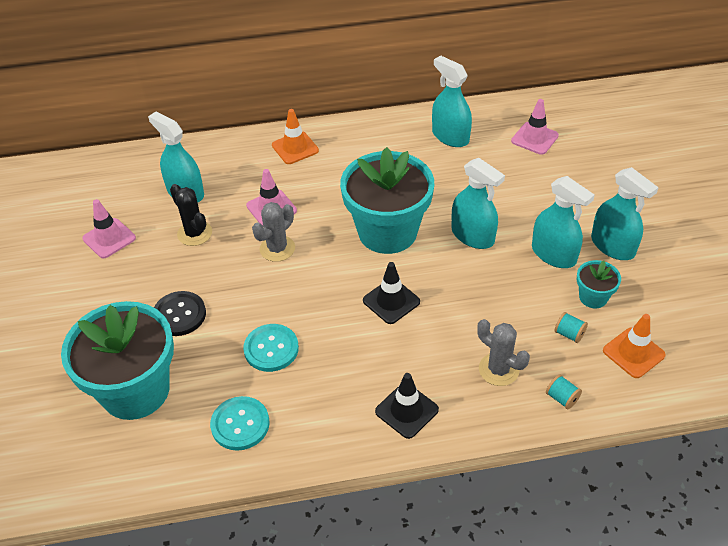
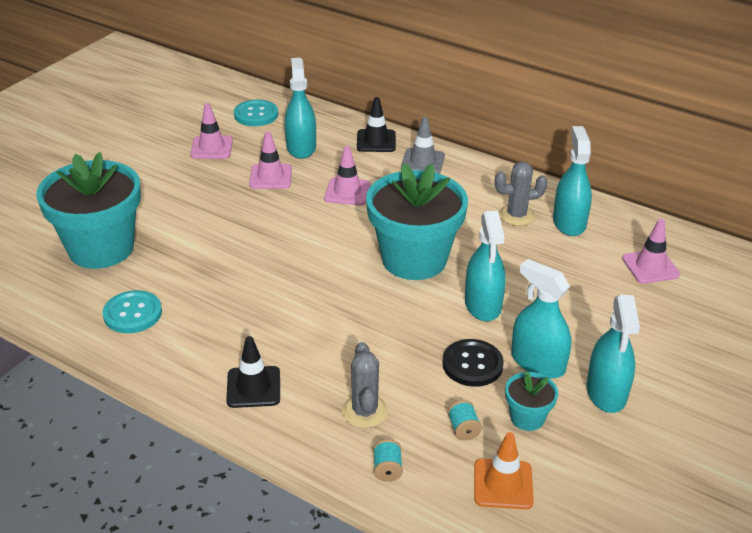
camera: 40 degrees right, 10 degrees down
(179, 315) = (190, 221): black button -> black button (472, 364)
(194, 233) = (270, 177): black cactus -> pink traffic cone
(271, 349) = (218, 281): turquoise button -> turquoise button (256, 114)
(277, 248) = (314, 220): grey cactus -> grey cactus (516, 215)
(295, 148) = (423, 162): orange traffic cone -> grey traffic cone
(391, 301) = (348, 308): black traffic cone -> black traffic cone (376, 141)
(553, 254) = (537, 363): turquoise spray bottle -> turquoise spray bottle turned 135 degrees clockwise

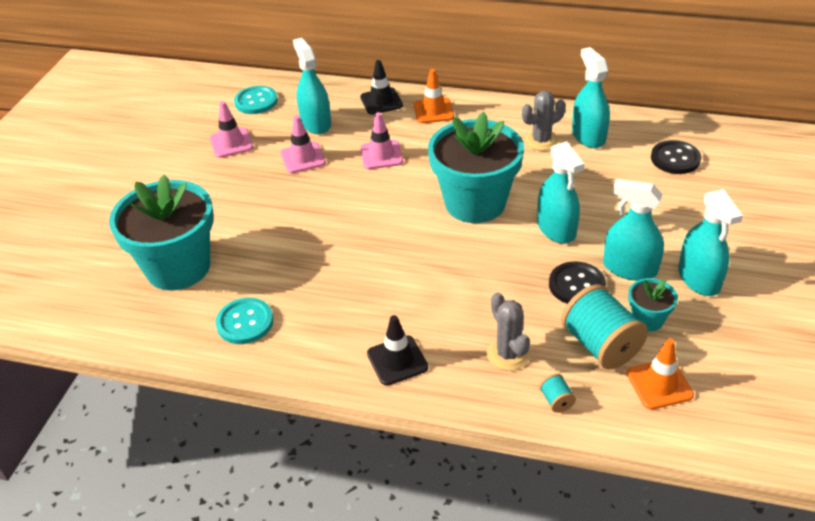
camera: 15 degrees left, 5 degrees up
(423, 162) = (433, 111): grey traffic cone -> orange traffic cone
(463, 429) = (600, 345): turquoise spool -> turquoise spool, size x2.31
(650, 267) = (675, 159): pink traffic cone -> black button

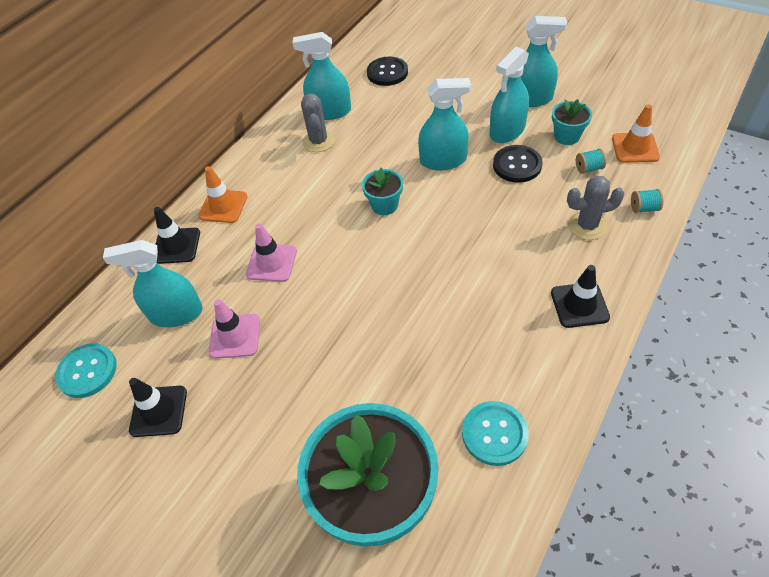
camera: 70 degrees left, 10 degrees up
(231, 143) = (158, 411): pink traffic cone -> black traffic cone
(475, 203) = (384, 205): turquoise flower pot -> turquoise flower pot, size x0.44
(600, 345) = (588, 168): turquoise spool -> turquoise spool, size x0.43

